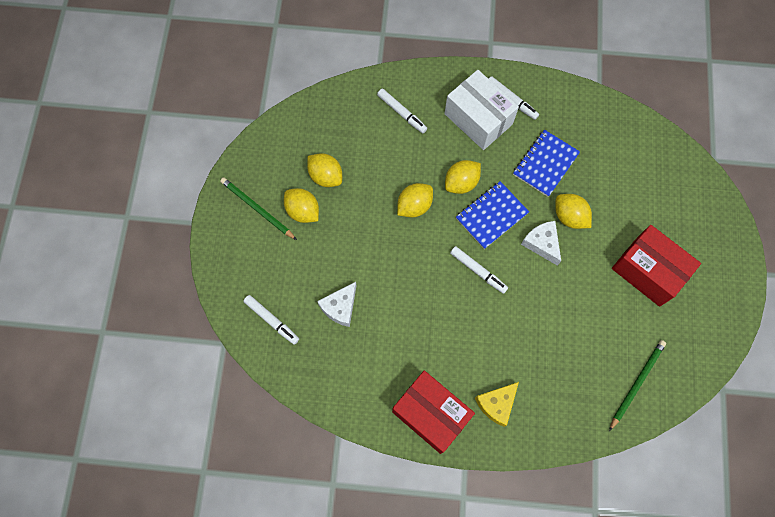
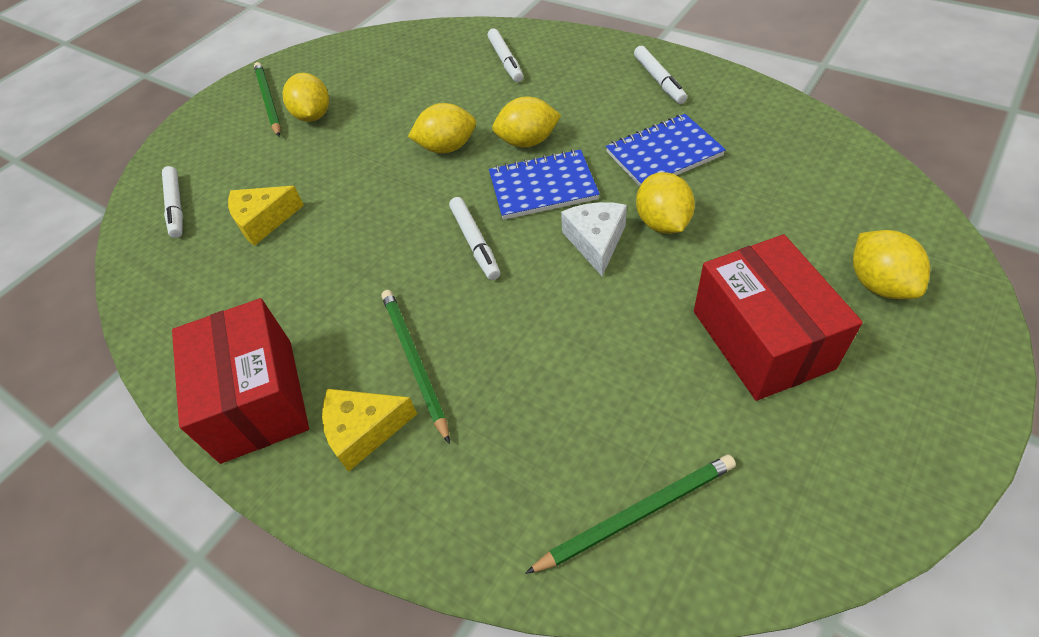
camera: 35 degrees right, 20 degrees down
(326, 176) = (368, 93): yellow lemon -> yellow lemon (879, 284)
(340, 307) = (264, 221): white cheese -> yellow cheese
(478, 119) = (599, 87): white box -> none
(495, 357) = (414, 361): none -> green pencil

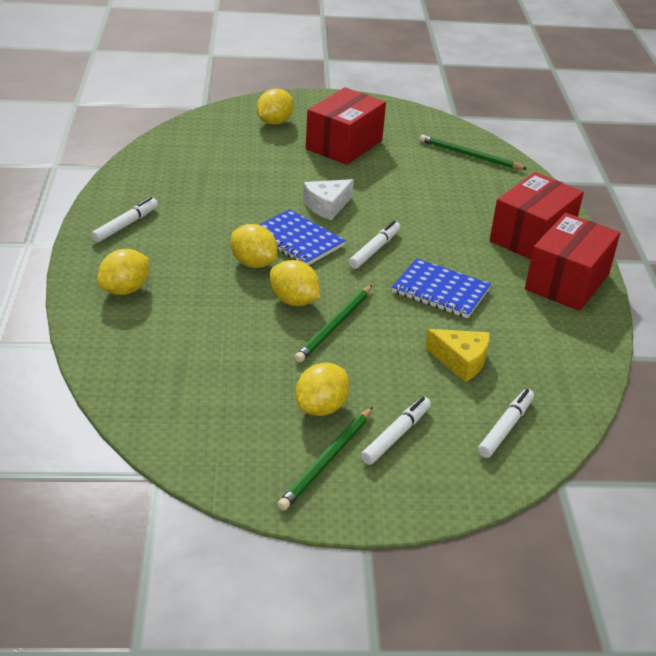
camera: 135 degrees left, 15 degrees down
(364, 430) = (532, 237): yellow cheese -> red box
(414, 361) = (478, 238): green pencil -> green pencil (334, 326)
(505, 61) = (144, 316): white marker -> white marker (396, 435)
(662, 223) = (288, 188): yellow lemon -> yellow lemon (125, 290)
(663, 154) = (219, 202): blue notebook -> blue notebook (440, 291)

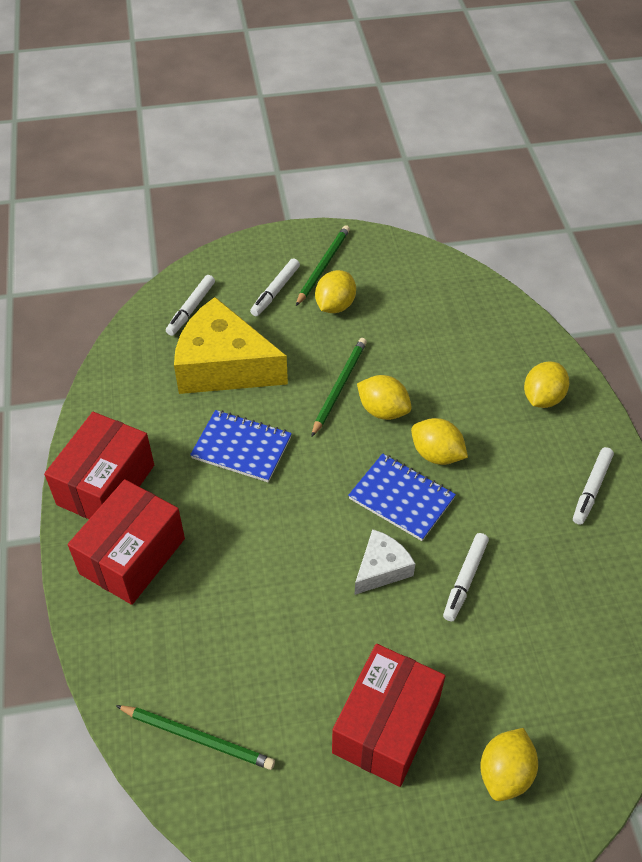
camera: 175 degrees right, 15 degrees up
(374, 250) = (314, 498): white marker -> white marker (465, 580)
(461, 361) = (224, 366): yellow cheese -> yellow cheese, size x1.98

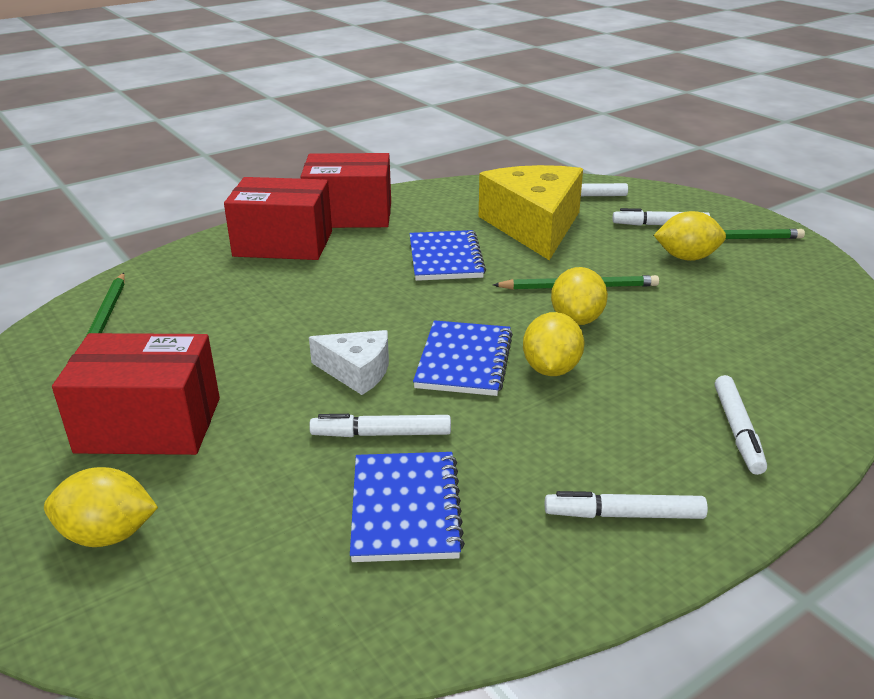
camera: 65 degrees right, 20 degrees down
(542, 398) = (737, 430): yellow lemon -> white marker
(545, 593) = (405, 509): none -> blue notebook

